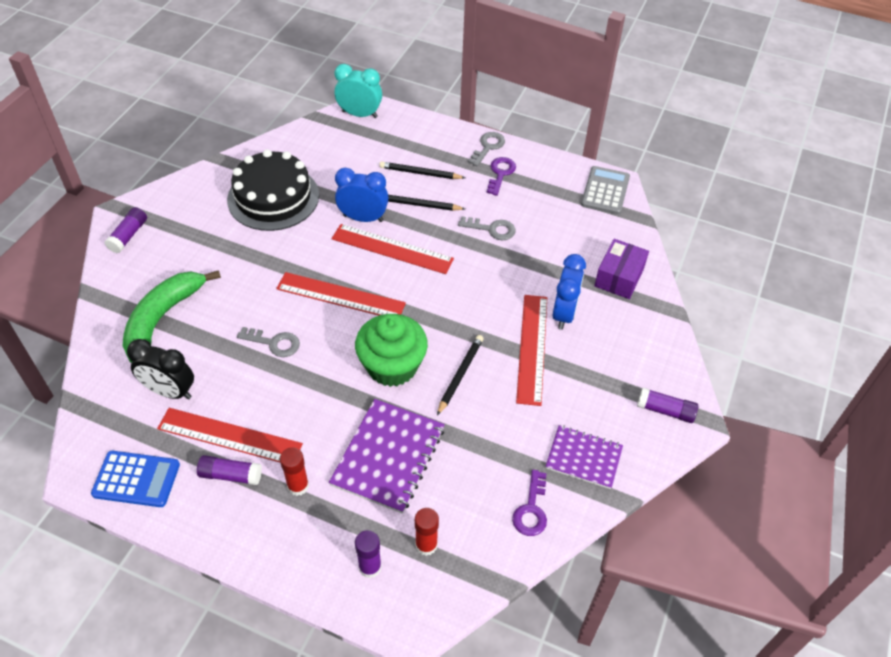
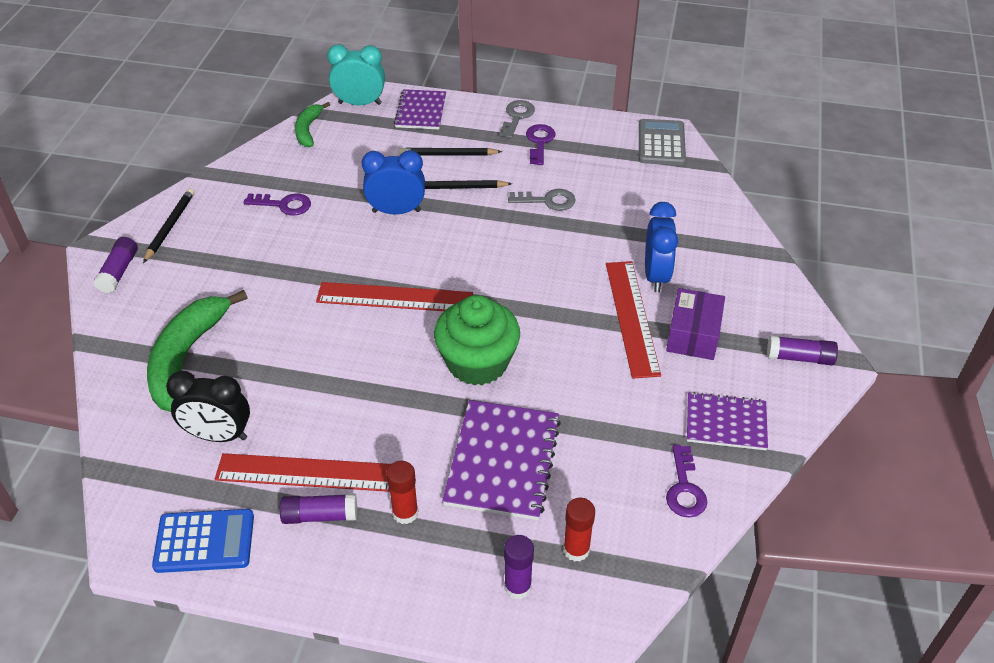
camera: 10 degrees left, 5 degrees down
(273, 197) = (283, 205): black cake -> purple key
(274, 343) = (330, 361): grey key -> none
(311, 132) = (308, 130): none -> green banana
(392, 249) = (440, 238): red ruler -> none
(408, 129) = (421, 111): none -> purple notebook
(460, 375) = (559, 359): black pencil -> black pencil (170, 226)
(619, 277) = (704, 228): purple box -> purple box (693, 335)

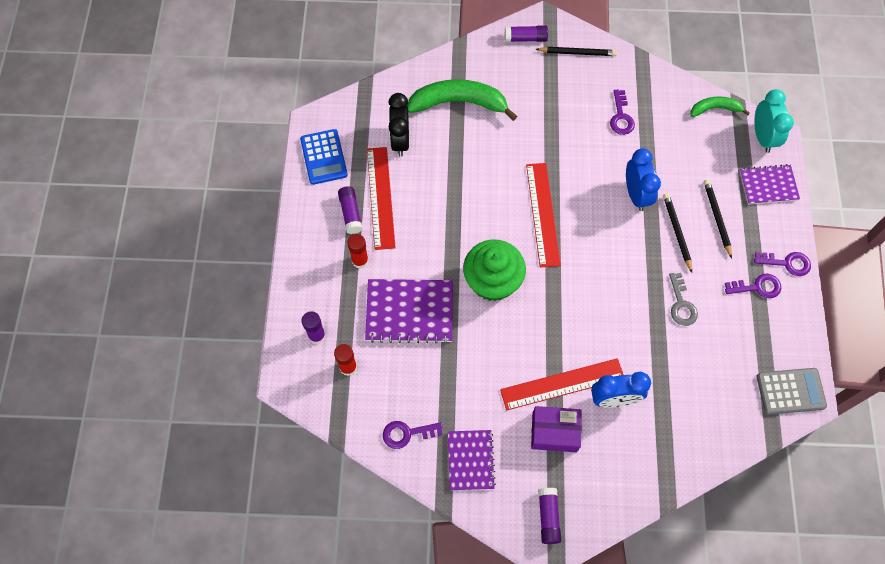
camera: 80 degrees right, 20 degrees up
(517, 117) = (787, 263): grey key -> purple key

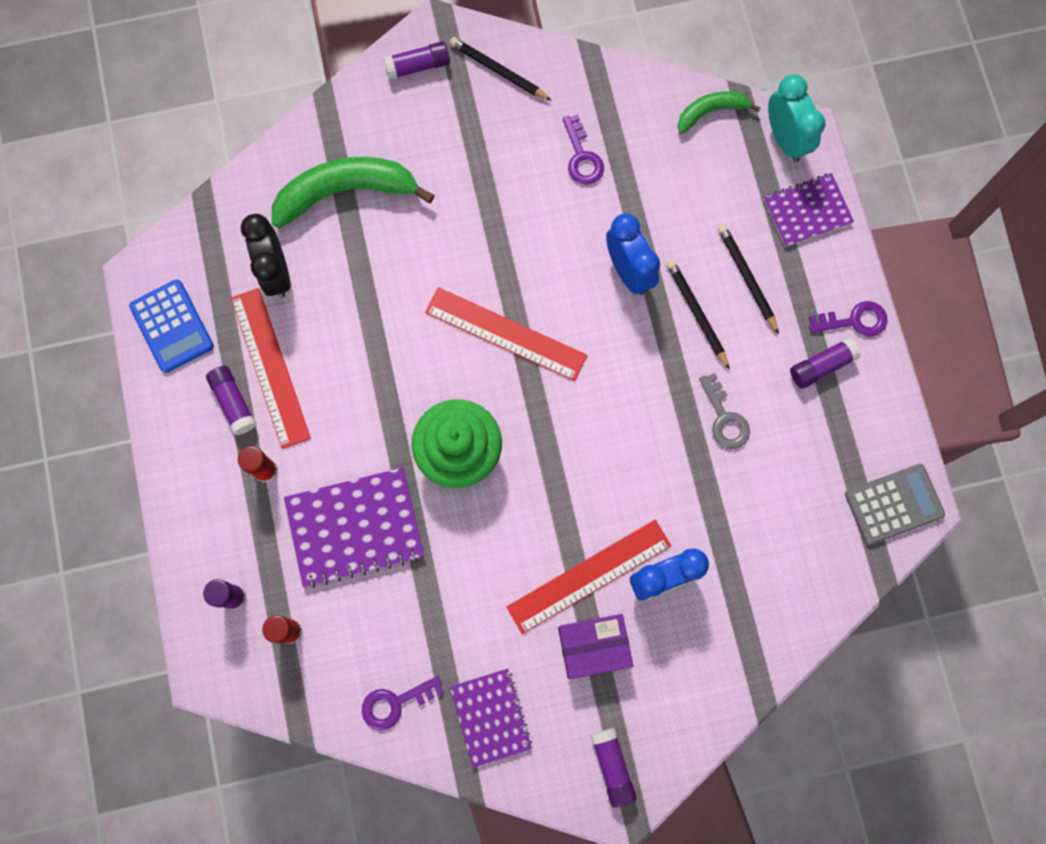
camera: 15 degrees left, 10 degrees up
(543, 214) = (506, 334): red ruler -> red ruler turned 45 degrees counterclockwise
(577, 53) = (498, 71): black pencil -> black pencil turned 135 degrees counterclockwise
(757, 287) = (821, 366): purple key -> purple glue stick

